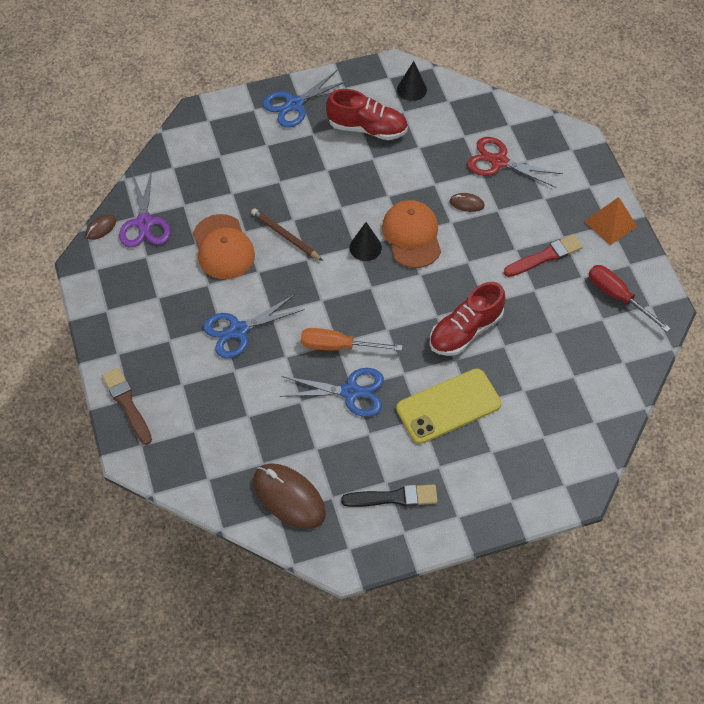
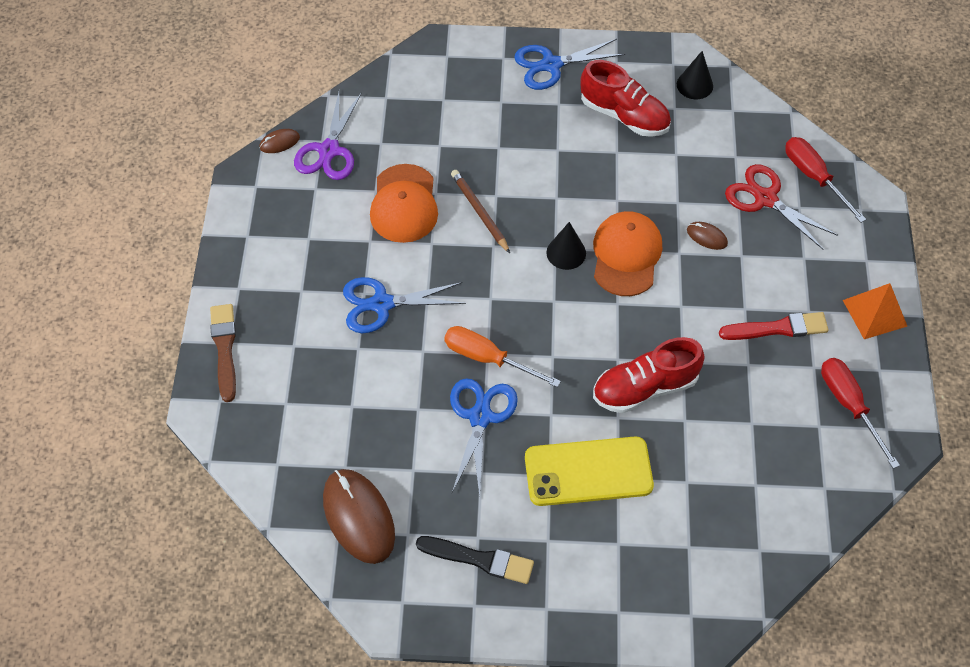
camera: 20 degrees right, 0 degrees up
(351, 392) = (480, 417): blue scissors -> blue scissors turned 105 degrees counterclockwise
(528, 135) = (814, 177): none -> red screwdriver

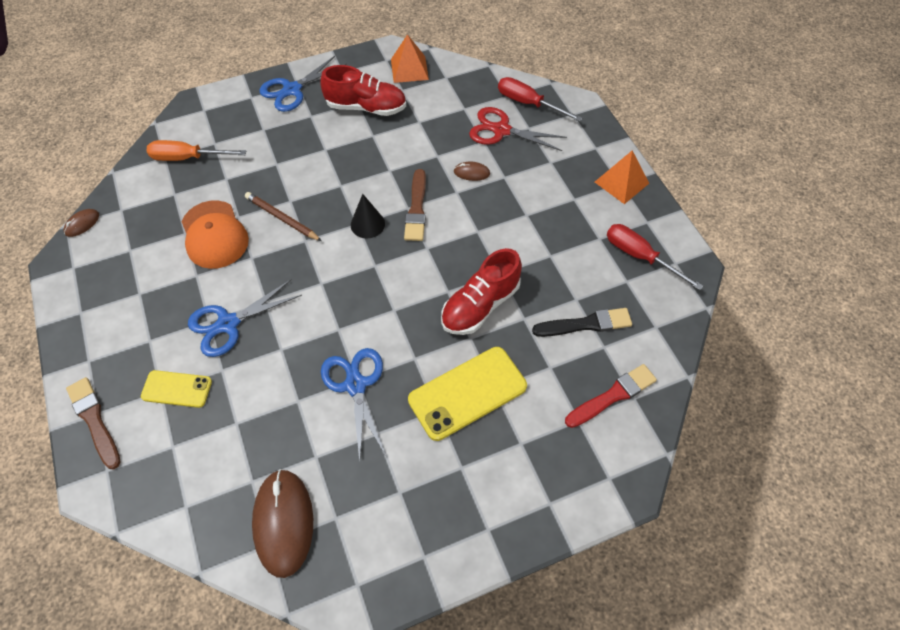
camera: 25 degrees left, 0 degrees up
(309, 350) = (177, 389): none -> yellow phone
(329, 151) = (130, 215): purple scissors -> none
(358, 517) = (283, 522): brown mouse -> brown mouse turned 45 degrees clockwise
(479, 559) = (409, 512): black brush -> black brush (585, 324)
(487, 358) = (340, 333): orange screwdriver -> orange screwdriver (187, 158)
(626, 255) = (416, 208): orange cap -> brown brush
(694, 85) = (409, 69): black cone -> orange pyramid
(777, 328) = (558, 220): red brush -> red brush (612, 396)

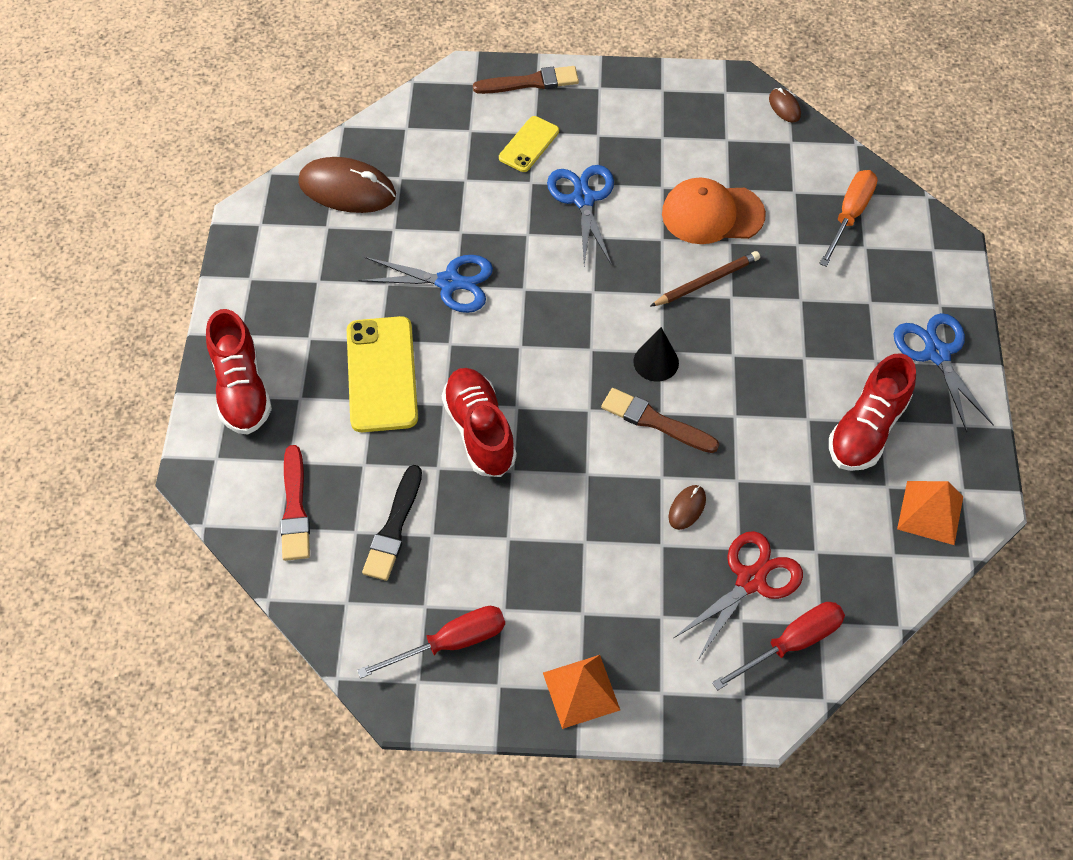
camera: 115 degrees right, 0 degrees up
(538, 495) = (241, 389): none -> red shoe

